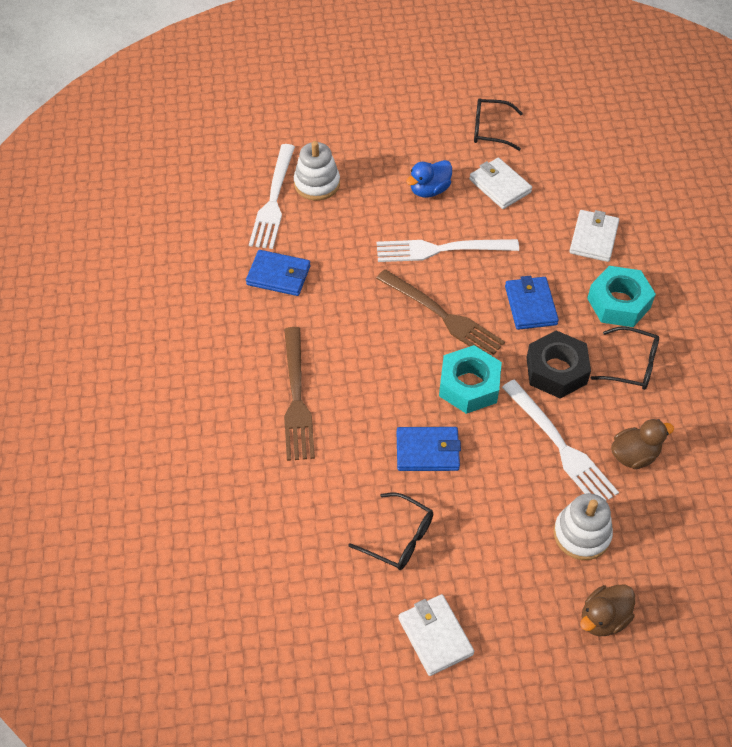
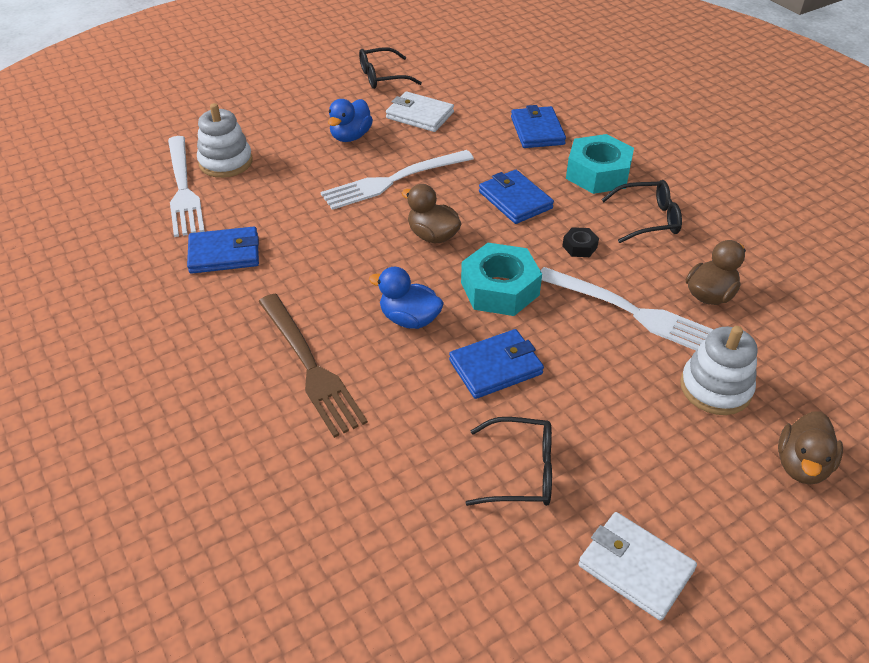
camera: 25 degrees left, 10 degrees down
(386, 386) = (409, 319): none -> blue duck
(444, 316) = (432, 236): brown fork -> brown duck
(556, 370) = (579, 247): black nut -> black nut, size x0.46
(593, 238) = (537, 131): white wallet -> blue wallet

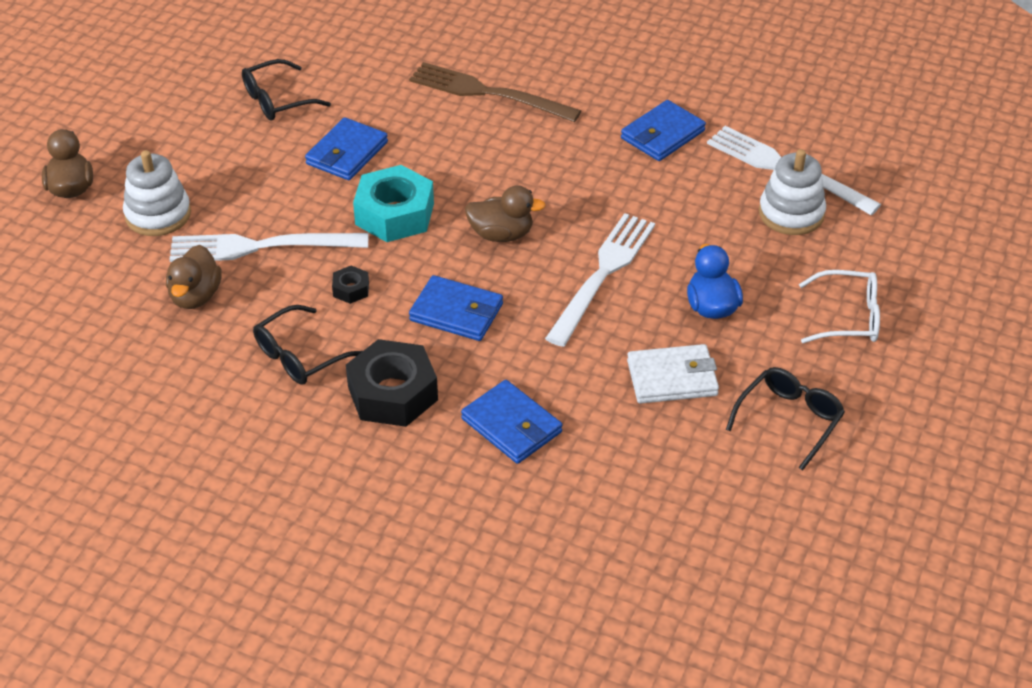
camera: 145 degrees right, 0 degrees up
(283, 101) = (848, 317): none -> white glasses
(409, 319) = (448, 156): blue duck -> none
(598, 173) = (392, 393): turquoise nut -> black nut
(635, 567) = (169, 85): white wallet -> none

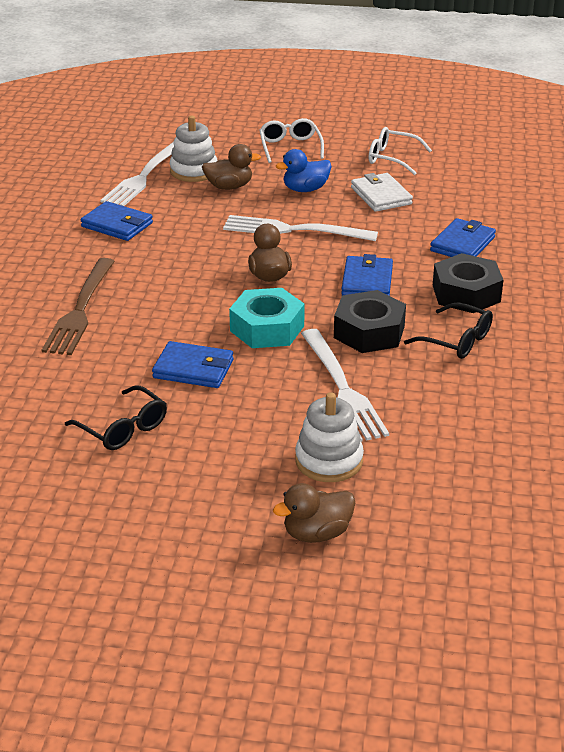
camera: 105 degrees left, 10 degrees down
(195, 296) = (423, 409): brown duck -> brown duck (229, 187)
(351, 289) = (369, 332): black nut -> black nut, size x2.17
(789, 420) = (392, 158): black glasses -> white glasses

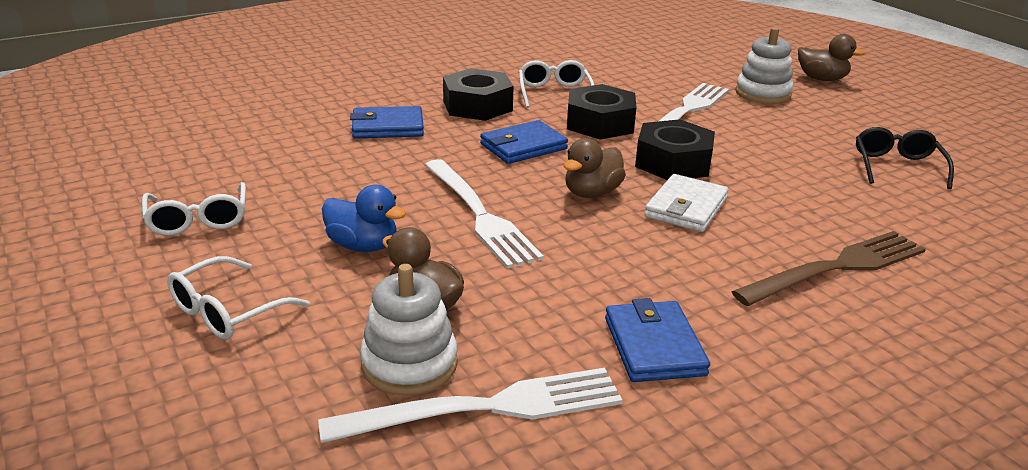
camera: 130 degrees left, 5 degrees down
(193, 369) = (783, 170): blue wallet -> none
(267, 328) = (673, 162): turquoise nut -> black nut
(381, 196) = (324, 194): white wallet -> white wallet (686, 207)
(457, 341) = (554, 93): black glasses -> white glasses

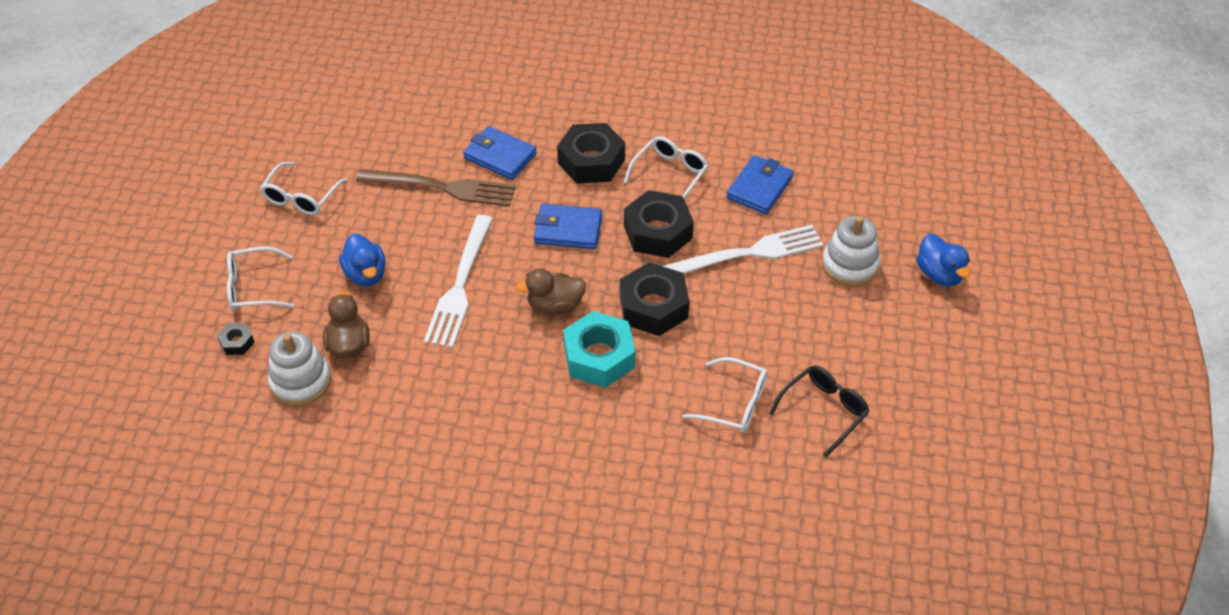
camera: 40 degrees right, 20 degrees up
(269, 369) = (237, 342): none -> black nut
(488, 407) = (307, 433): white fork -> none
(654, 346) = (432, 451): blue wallet -> blue wallet (759, 188)
(686, 207) = (599, 357): white wallet -> turquoise nut
(822, 79) = (939, 274): brown duck -> blue duck
(835, 189) = (734, 403): none -> white glasses
(837, 267) = (622, 468): brown fork -> brown fork (443, 187)

